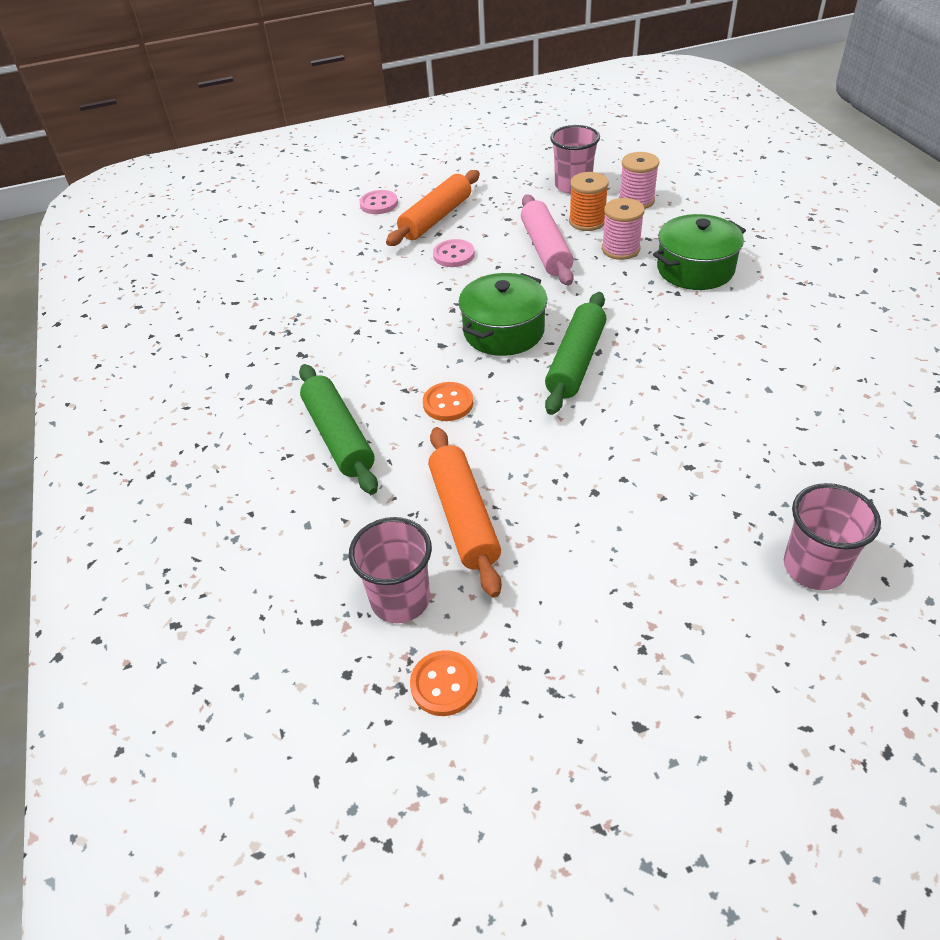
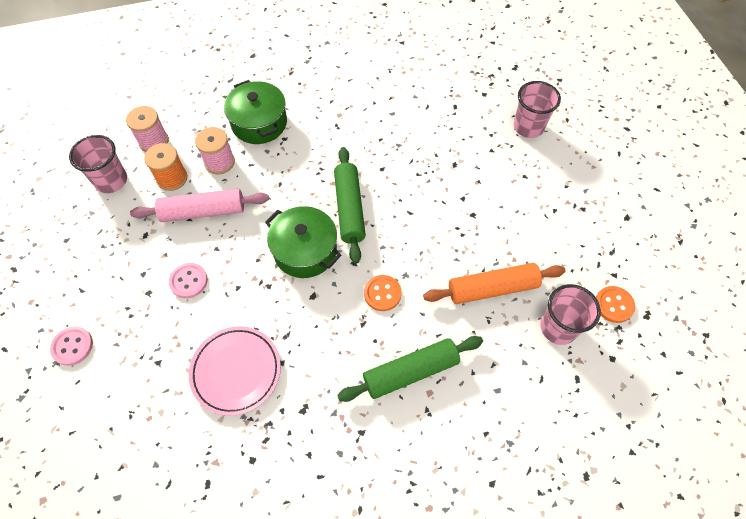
camera: 90 degrees left, 15 degrees up
(348, 302) = (236, 371): none -> pink plate
(436, 218) = (121, 293): orange rolling pin -> none
(576, 362) = (349, 208): green rolling pin -> green rolling pin turned 60 degrees clockwise

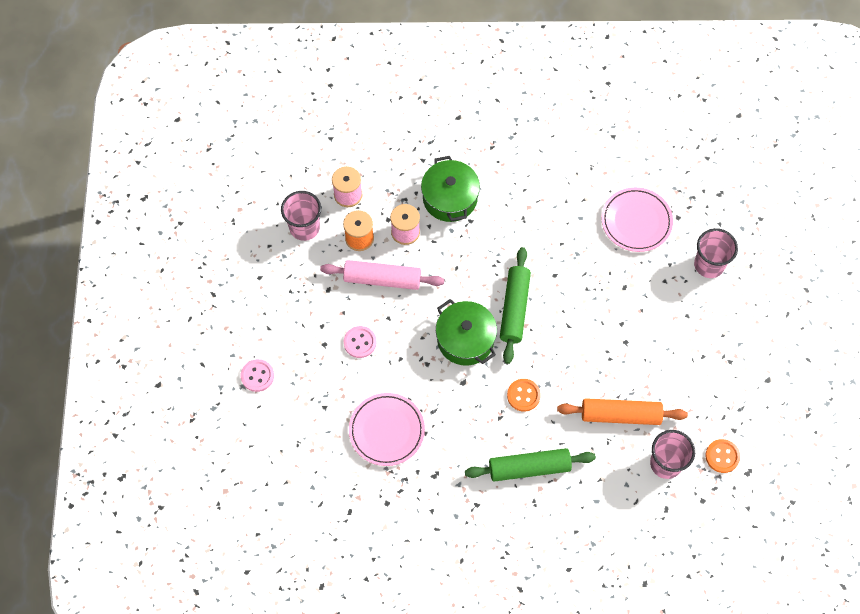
camera: 15 degrees right, 5 degrees up
(446, 105) = (636, 221): none -> pink plate

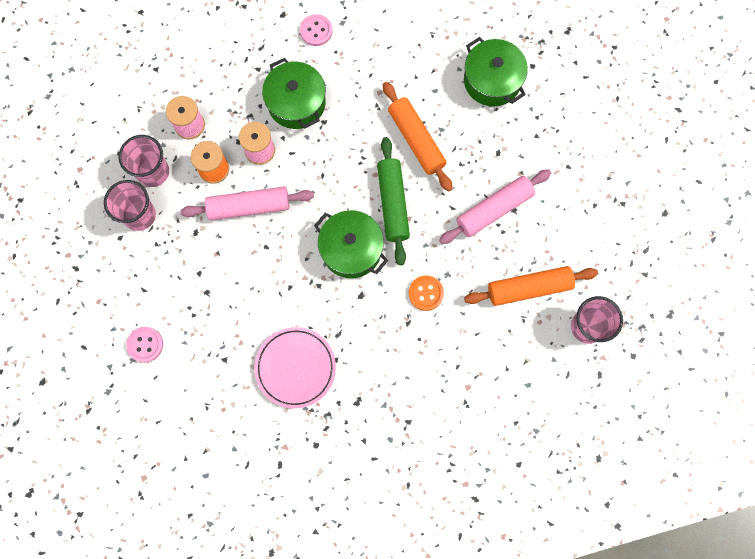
camera: 15 degrees left, 10 degrees up
(360, 342) = (243, 281): pink button -> pink button (316, 31)
(529, 468) = (451, 368): green rolling pin -> none
(551, 257) = (416, 140): none -> orange rolling pin
(607, 337) = (494, 209): none -> pink rolling pin
(636, 221) = (492, 81): pink plate -> green pot
(709, 265) = (576, 108): pink cup -> pink cup (140, 215)
(722, 456) = (640, 304): orange button -> none

